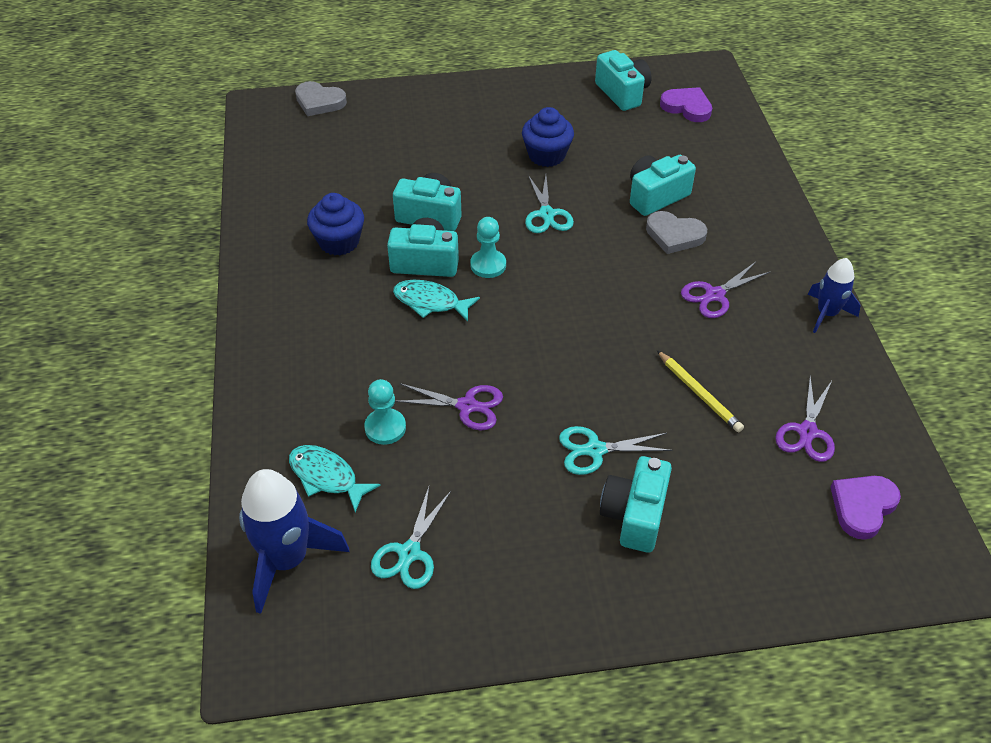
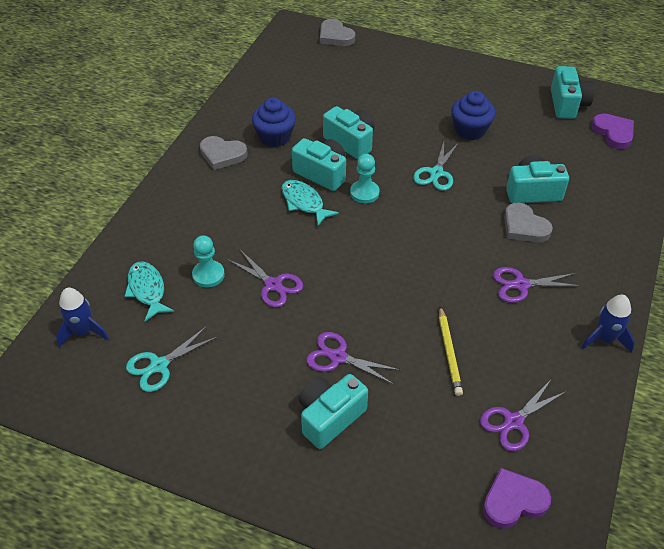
camera: 30 degrees right, 0 degrees up
(287, 559) = (83, 332): blue rocket -> blue rocket, size x0.61
(292, 286) = (222, 155): none -> grey heart
(595, 450) = (338, 357): turquoise scissors -> purple scissors

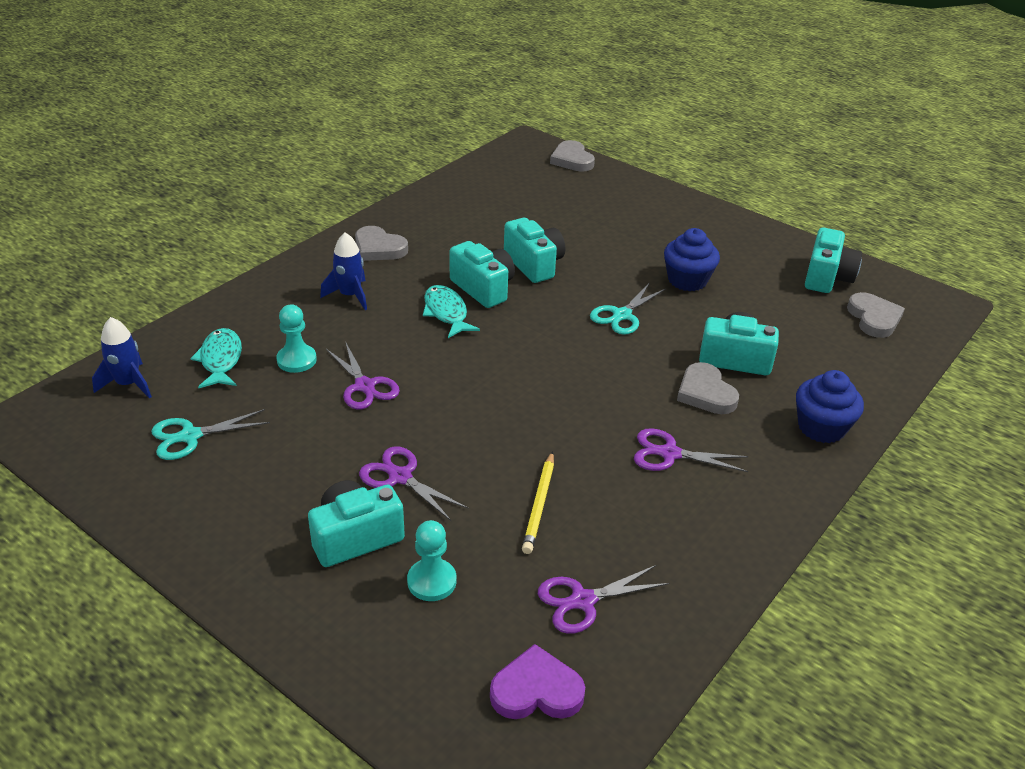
camera: 15 degrees right, 10 degrees down
(275, 137) = (448, 243): blue cupcake -> blue cupcake (821, 427)
(364, 193) = (523, 317): turquoise pawn -> turquoise pawn (432, 581)
(605, 338) = (752, 538): blue rocket -> blue rocket (350, 295)
(613, 133) = (874, 318): purple heart -> grey heart

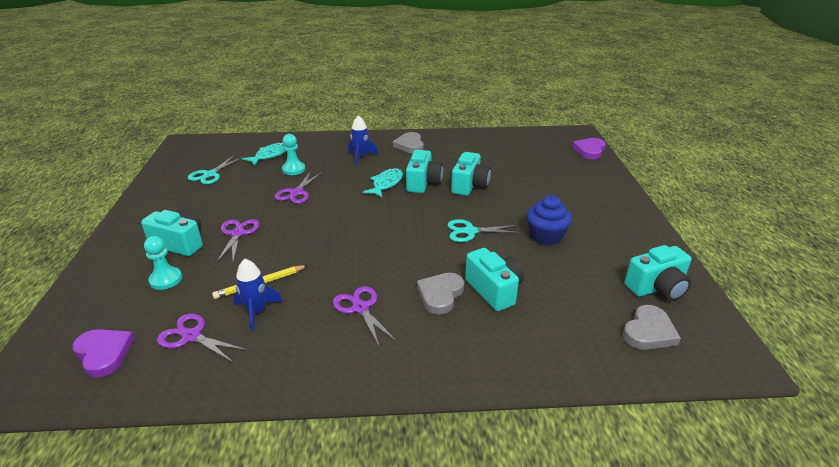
camera: 50 degrees right, 5 degrees down
(128, 384) = (229, 147): blue rocket -> blue rocket (257, 312)
(190, 436) = (210, 174): turquoise scissors -> turquoise scissors turned 90 degrees counterclockwise
(572, 160) = (589, 150): grey heart -> purple heart
(821, 427) = (475, 362): blue cupcake -> none

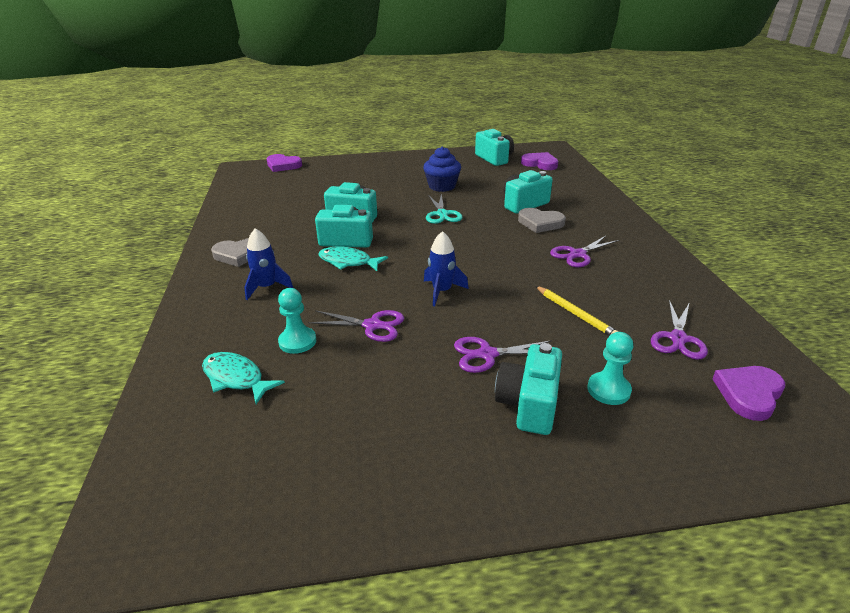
camera: 95 degrees left, 0 degrees up
(210, 174) = (304, 440): turquoise scissors -> none
(257, 312) = (618, 306): blue rocket -> blue rocket (442, 291)
(649, 331) = (540, 164): grey heart -> purple heart

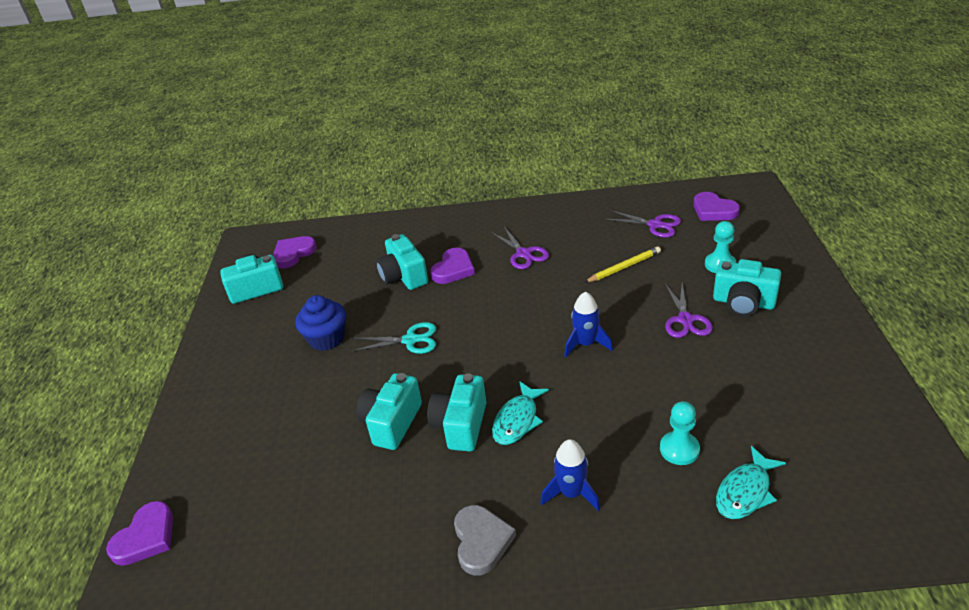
camera: 80 degrees left, 5 degrees up
(372, 325) = (647, 393): purple scissors -> none
(540, 223) = (453, 269): grey heart -> purple heart

